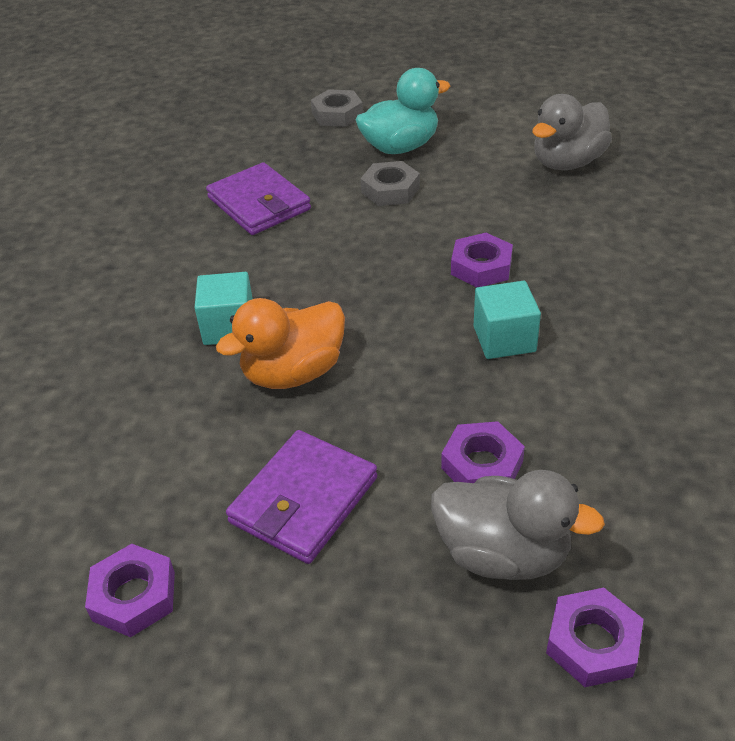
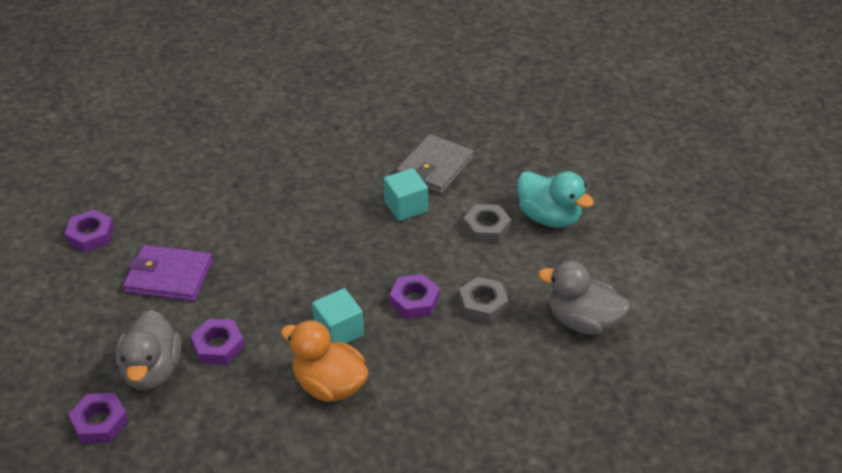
camera: 65 degrees right, 0 degrees up
(229, 327) = (300, 198): turquoise cube -> turquoise cube (406, 207)
(259, 204) = (434, 167): purple wallet -> grey wallet
(293, 373) = (269, 240): orange duck -> orange duck (329, 385)
(337, 114) = (576, 169): grey nut -> grey nut (483, 304)

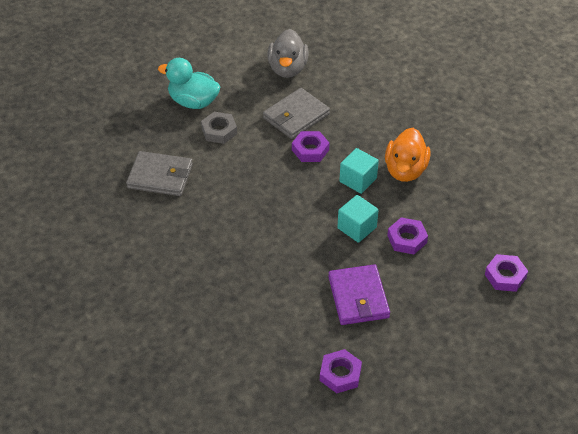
camera: 110 degrees left, 5 degrees up
(152, 371) = (448, 267): grey duck -> none
(406, 207) = (214, 181): turquoise cube -> turquoise cube (357, 228)
(483, 304) = (296, 116): grey nut -> grey wallet
(549, 217) = (193, 102): turquoise duck -> turquoise duck turned 90 degrees counterclockwise

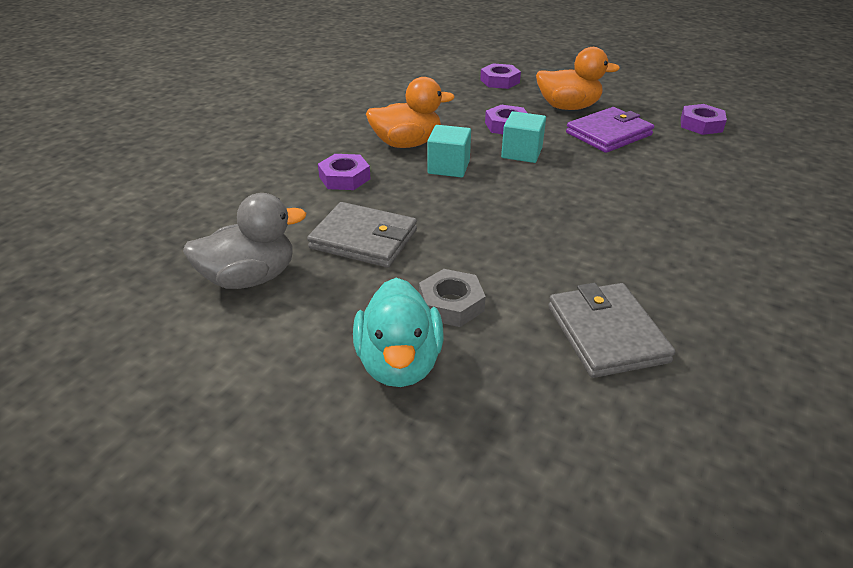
camera: 115 degrees left, 10 degrees down
(310, 150) = (424, 210): purple nut -> purple nut (344, 178)
(422, 298) = (568, 107): none -> orange duck

